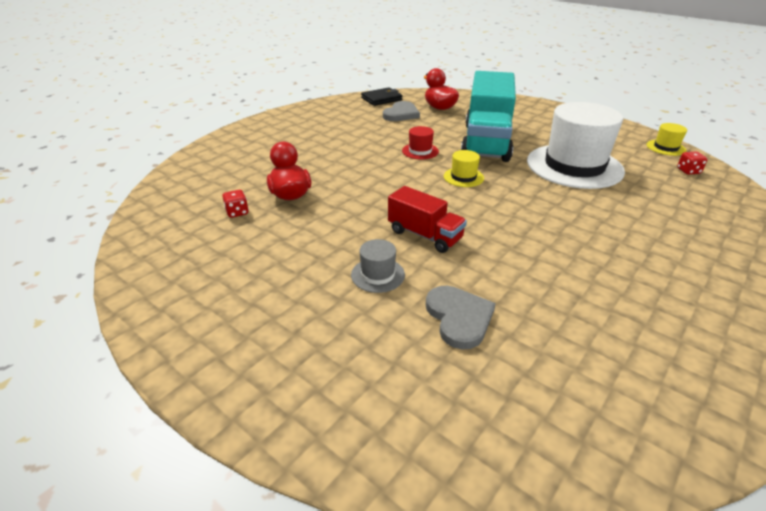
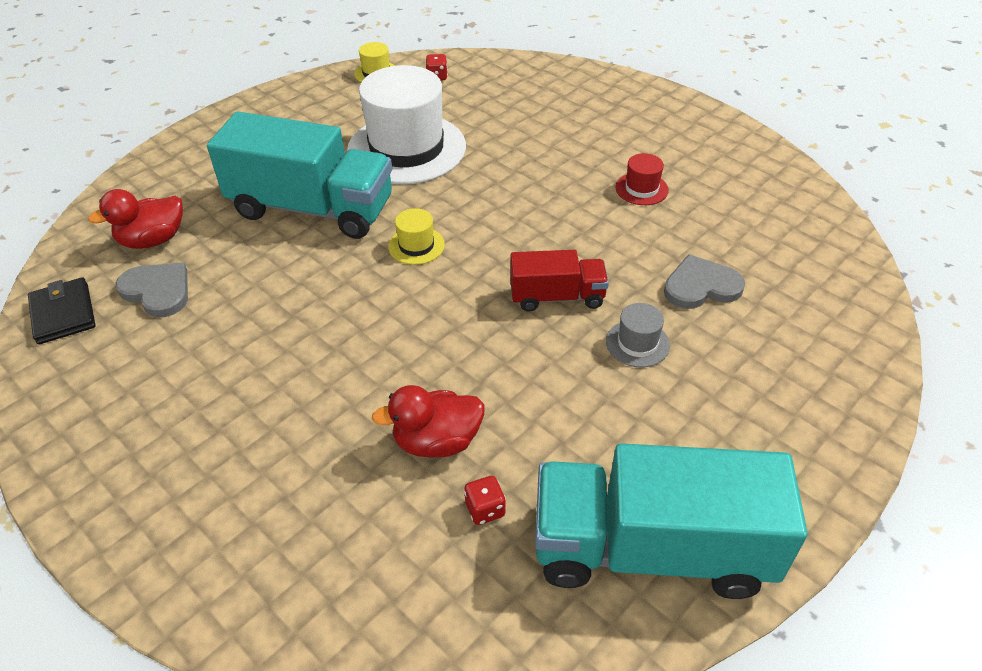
camera: 85 degrees left, 10 degrees up
(186, 275) = (651, 549): none -> turquoise truck
(420, 151) = (322, 280): red hat -> red hat (641, 189)
(425, 235) = (557, 297): red truck -> red truck turned 45 degrees clockwise

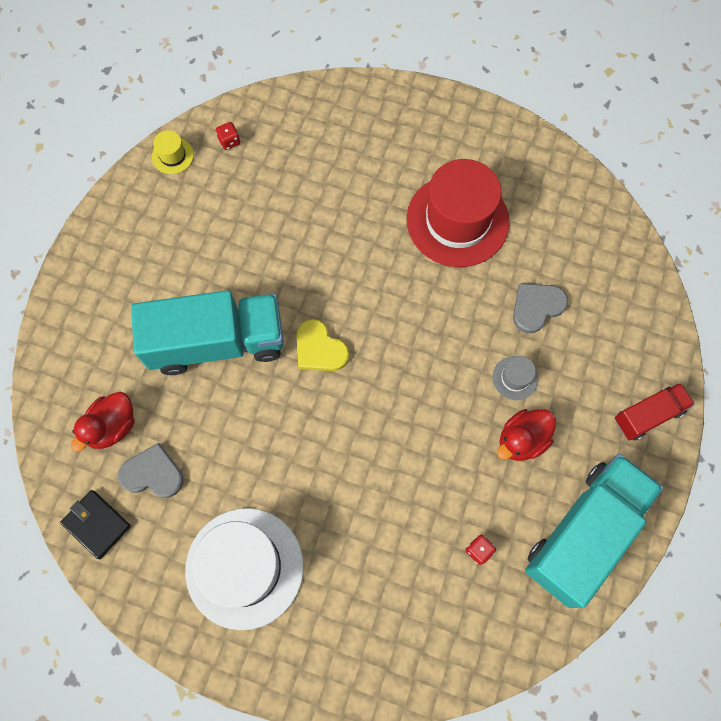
camera: 25 degrees left, 25 degrees up
(406, 148) = (253, 244): white hat -> white hat (244, 567)
(416, 245) = (319, 349): yellow hat -> yellow heart
(437, 441) = (425, 514): red duck -> red duck (522, 440)
(557, 297) = (444, 358): red truck -> red truck (648, 415)
(641, 189) = (457, 220): red hat -> red hat, size x2.40
(651, 549) = (584, 533): turquoise truck -> turquoise truck turned 150 degrees clockwise

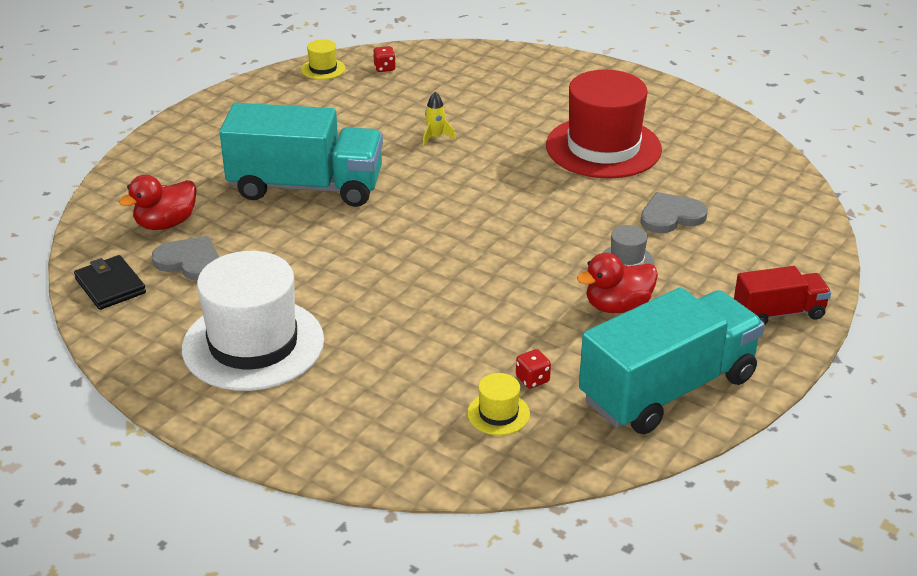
camera: 15 degrees right, 35 degrees down
(308, 240) = (435, 137): none -> yellow rocket
(319, 349) = (413, 207): yellow heart -> none
(463, 598) = (498, 413): none -> yellow hat

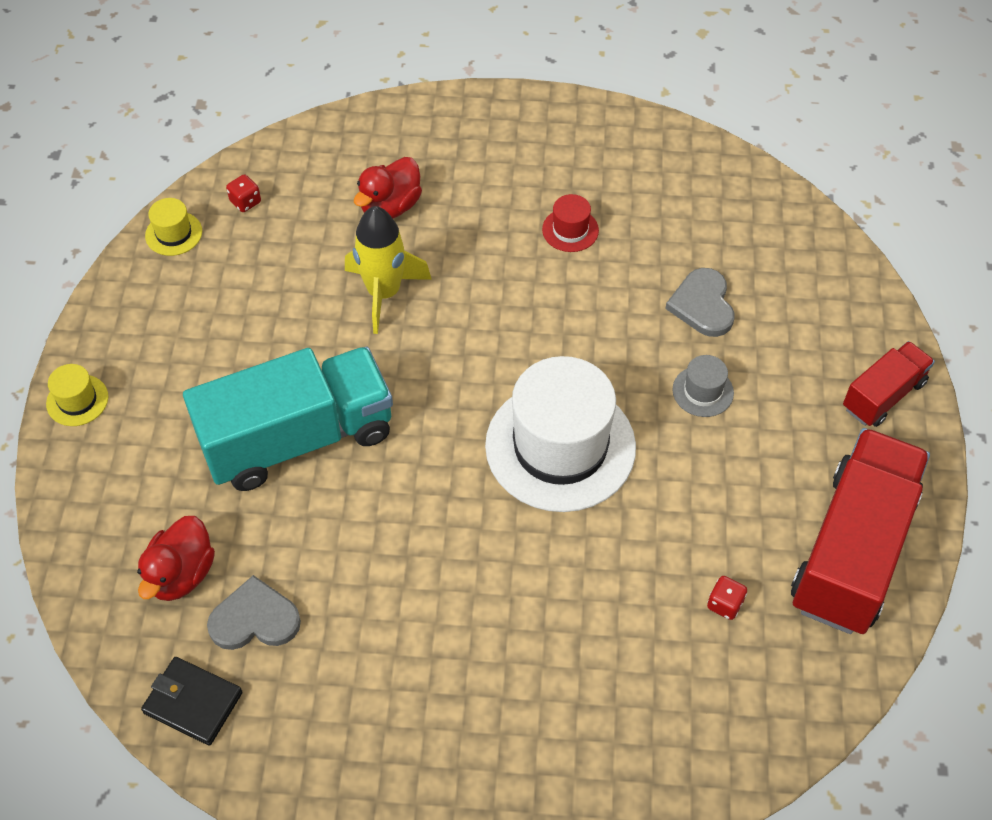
camera: 30 degrees left, 20 degrees up
(253, 344) = (417, 705): white hat -> white hat (560, 446)
(435, 137) = (384, 293): yellow rocket -> yellow rocket, size x2.05
(498, 413) = (724, 668): yellow hat -> yellow hat (77, 400)
(603, 147) = (570, 230): red hat -> red hat, size x0.42
(617, 306) = (736, 460): red duck -> red duck (390, 207)
(668, 389) = (852, 550): turquoise truck -> red truck
(671, 216) = (702, 305): grey heart -> grey heart turned 45 degrees counterclockwise

